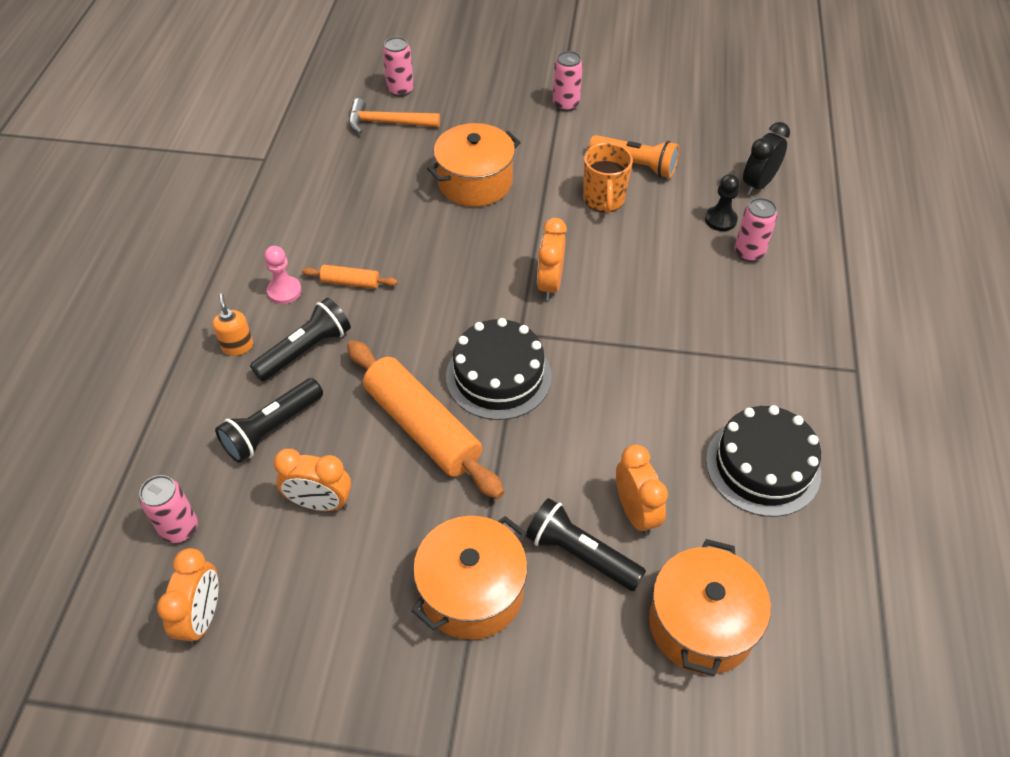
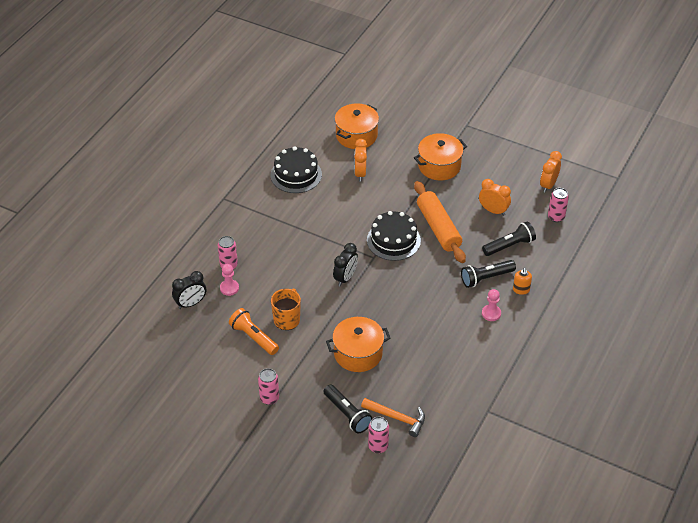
camera: 160 degrees left, 5 degrees down
(350, 282) = (453, 308): orange rolling pin -> none
(550, 284) = (345, 278): orange clock -> black clock
(580, 554) = (390, 166): black flashlight -> black flashlight (347, 414)
(720, 220) = (229, 288): black pawn -> pink pawn

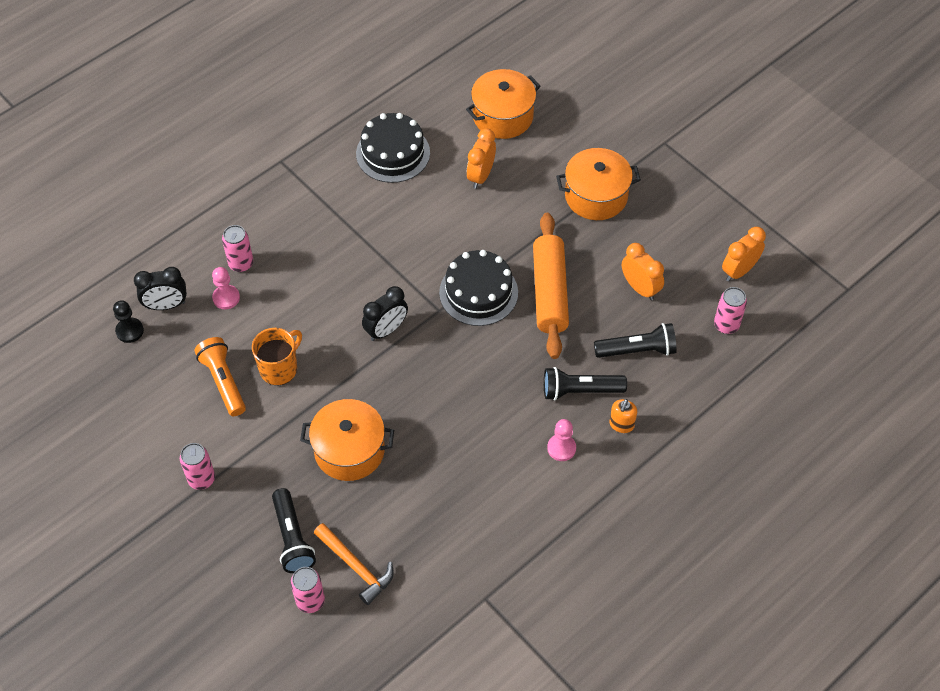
camera: 20 degrees right, 10 degrees up
(173, 325) = (129, 331): none -> black pawn

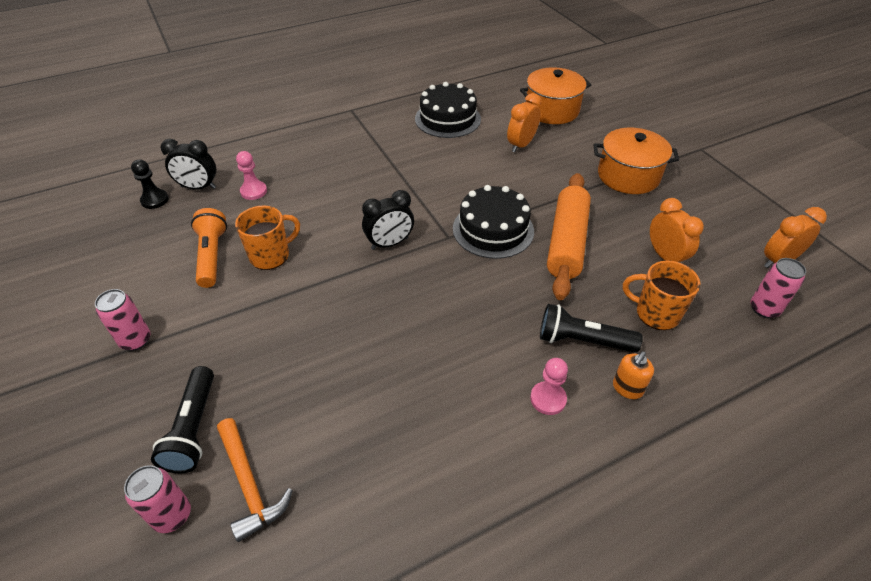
camera: 15 degrees right, 10 degrees down
(241, 263) = (281, 169): pink can -> none
(349, 450) = (303, 346): orange pot -> none
(637, 350) = (656, 313): black flashlight -> orange mug

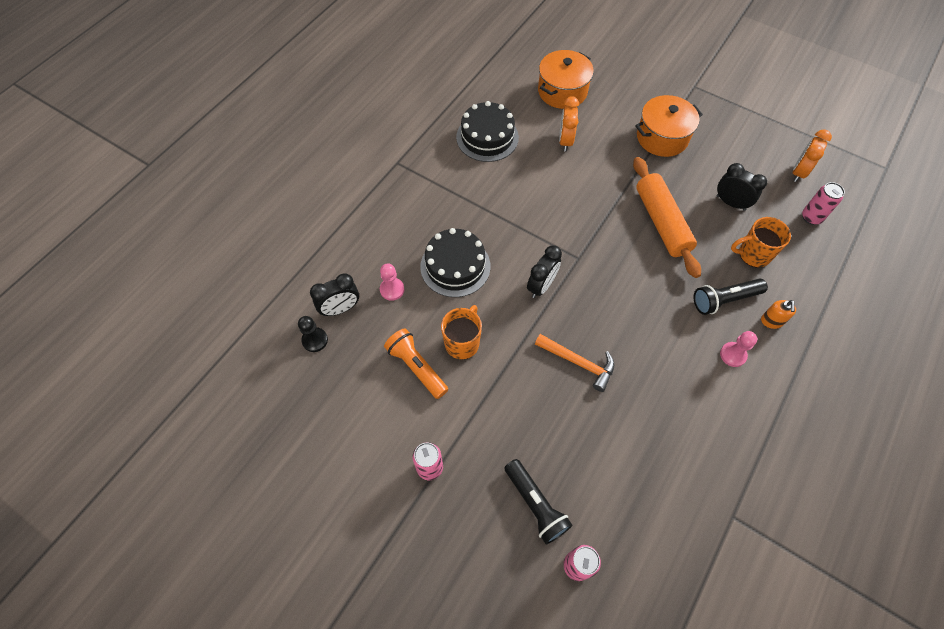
camera: 30 degrees left, 15 degrees up
(249, 484) = (605, 518): orange hammer -> orange hammer (578, 363)
(493, 229) = (604, 235): black cake -> black cake (455, 266)
(665, 256) = (730, 203): orange clock -> black clock

